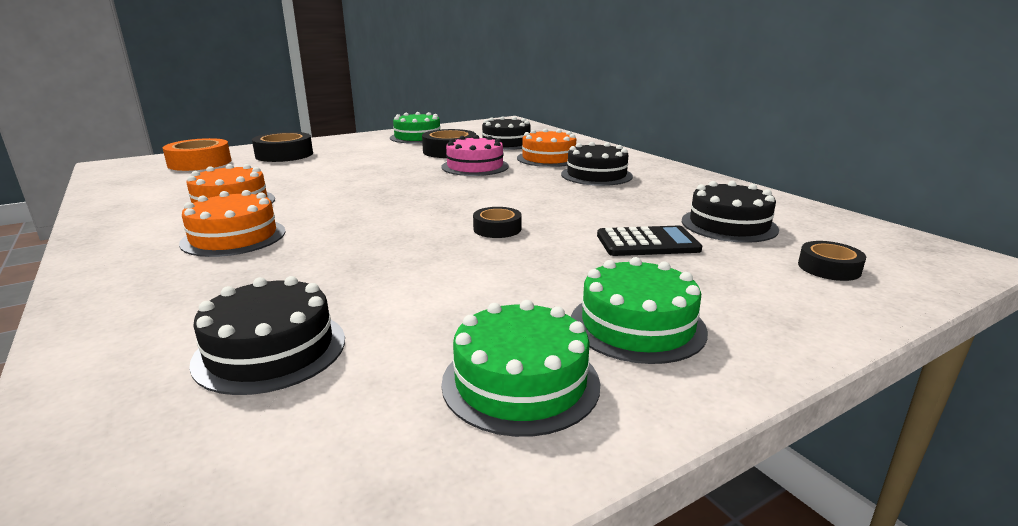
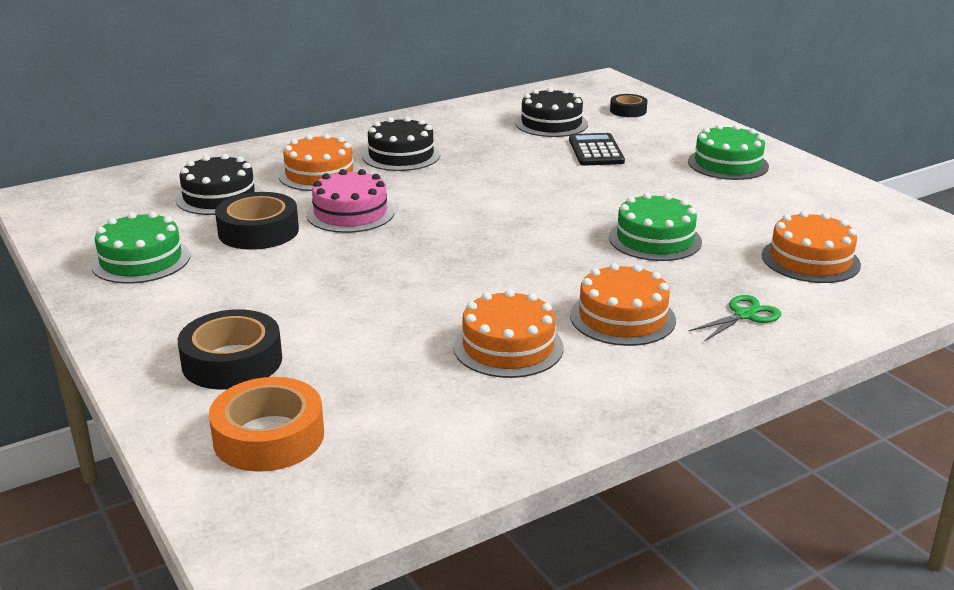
camera: 90 degrees left, 5 degrees up
(178, 288) = (744, 315): none -> green scissors
(270, 350) = (810, 260): black cake -> orange cake
(497, 229) = (574, 199): black tape -> none
(520, 382) = (802, 192): green cake -> green cake (655, 239)

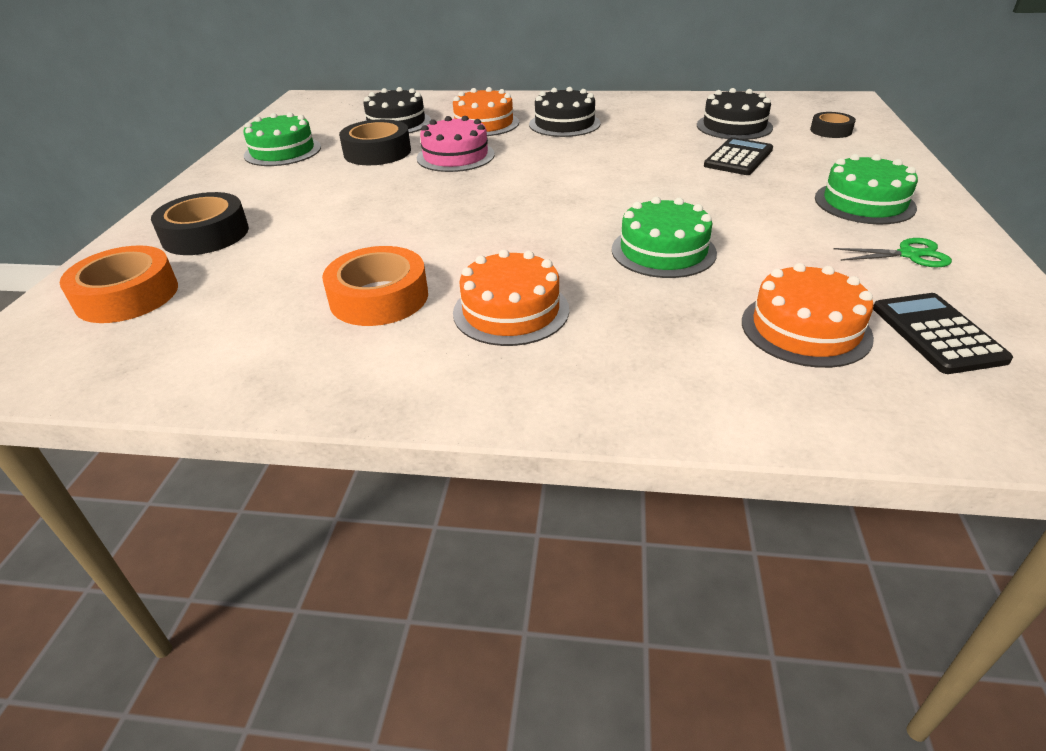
camera: 40 degrees right, 10 degrees up
(508, 347) = (379, 297): orange cake -> orange tape
(744, 315) = (630, 357): green scissors -> green scissors (909, 255)
(875, 237) = (937, 333): none -> black calculator

